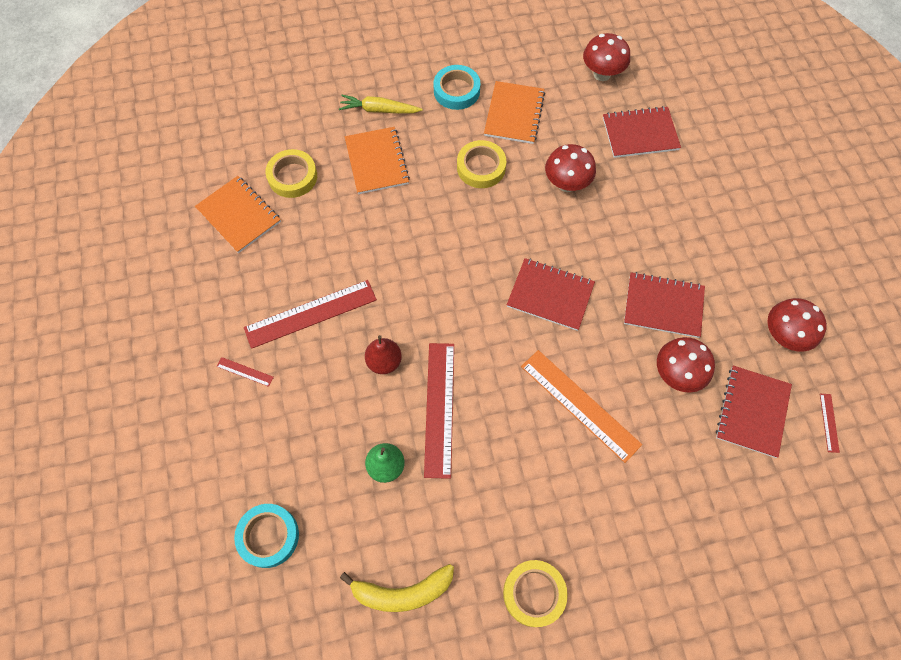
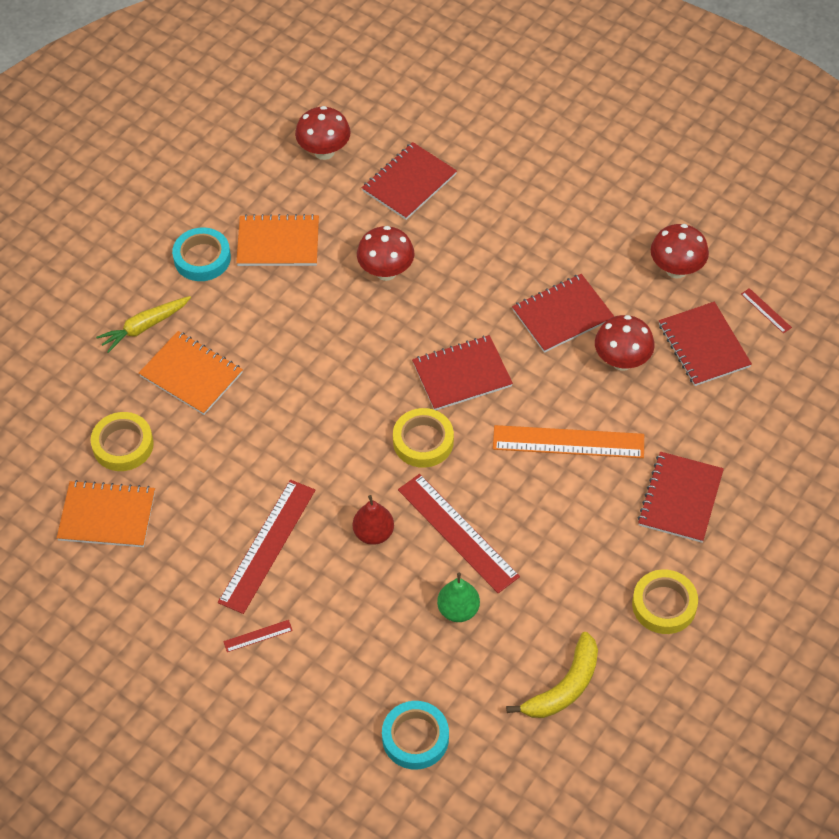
camera: 40 degrees left, 10 degrees down
(481, 167) = (295, 311): yellow tape -> yellow tape (423, 441)
(514, 114) = (278, 242): orange notebook -> orange notebook turned 60 degrees counterclockwise
(624, 518) = (680, 498): none -> red notebook

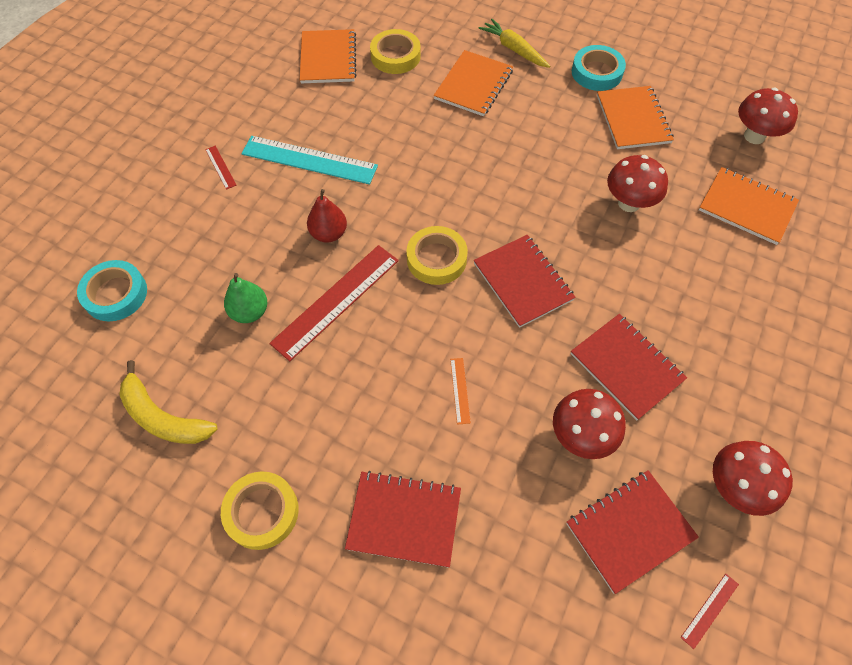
camera: 80 degrees right, 5 degrees up
(267, 545) = (309, 160): red ruler -> turquoise ruler
(409, 183) = (746, 207): red notebook -> orange notebook
(568, 442) = (460, 390): orange ruler -> orange ruler, size x0.43

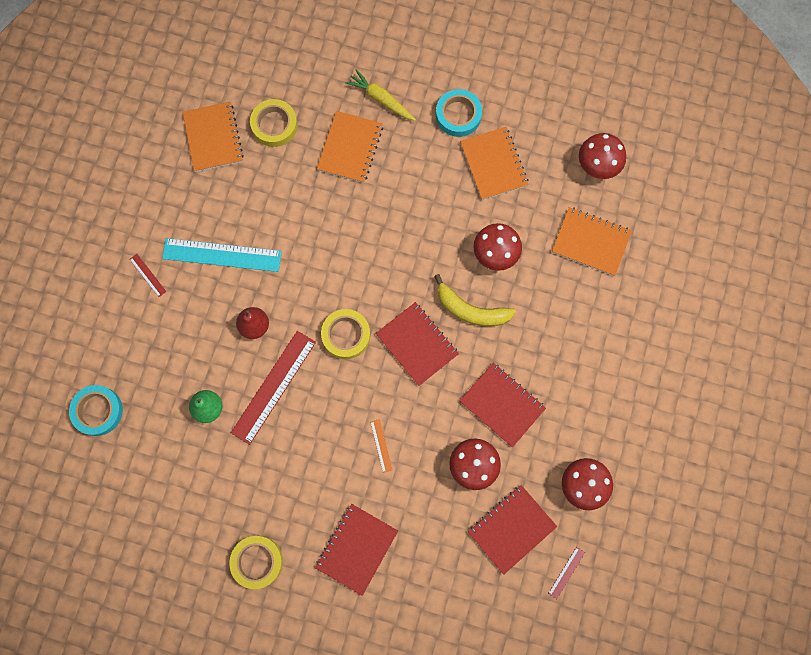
camera: 10 degrees left, 15 degrees up
(163, 417) = (167, 505): yellow banana -> yellow banana (471, 310)
(404, 519) = (357, 549): red notebook -> red notebook turned 60 degrees counterclockwise

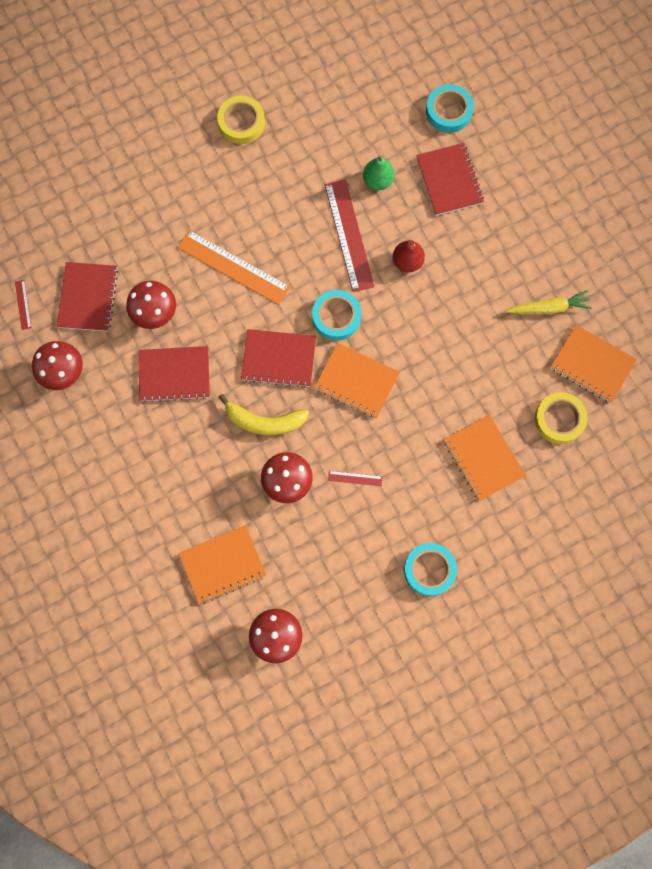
camera: 135 degrees right, 0 degrees up
(147, 275) = (520, 224): red ruler -> red ruler (355, 478)
(222, 255) = (486, 287): turquoise ruler -> none
(346, 335) = (336, 317): yellow tape -> turquoise tape
(357, 549) = (183, 189): red notebook -> red notebook (449, 180)
(381, 99) = (503, 522): yellow carrot -> yellow carrot (548, 308)
(381, 445) = (233, 267): orange ruler -> orange ruler, size x2.33
(471, 310) = (264, 421): yellow banana -> yellow banana turned 150 degrees counterclockwise
(493, 164) = (360, 555): orange notebook -> orange notebook (356, 381)

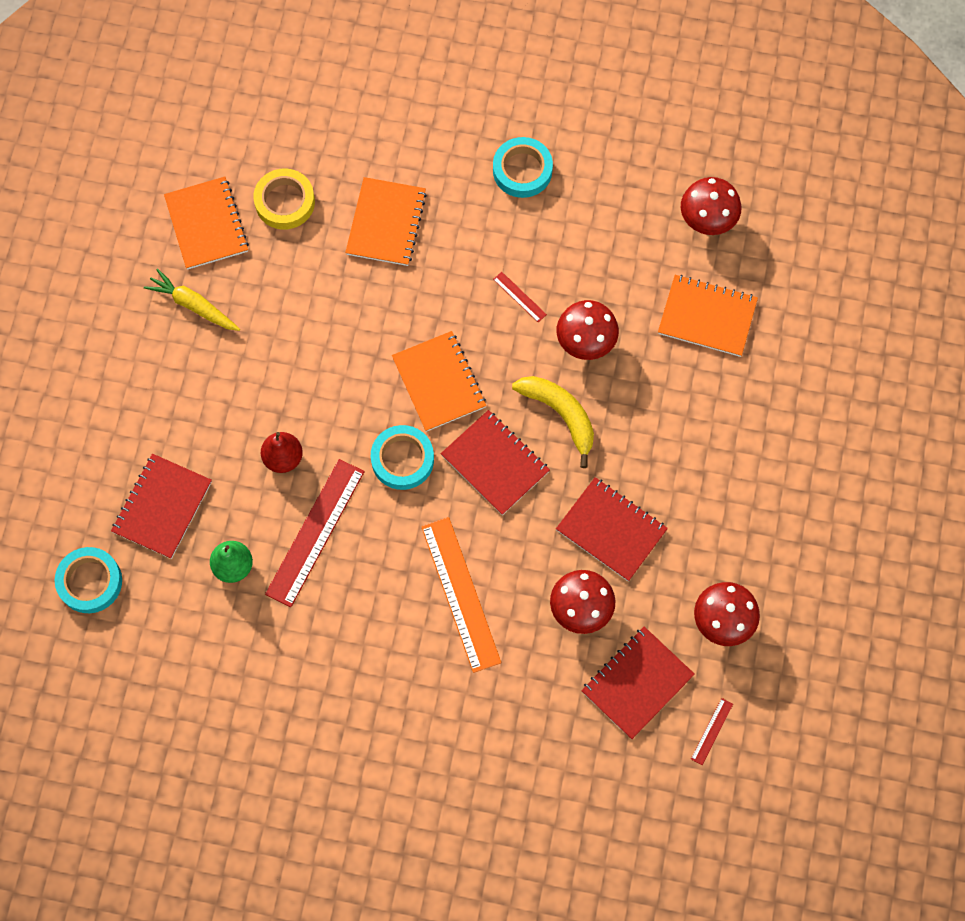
camera: 140 degrees left, 5 degrees down
(241, 122) = (314, 752): yellow tape -> none

